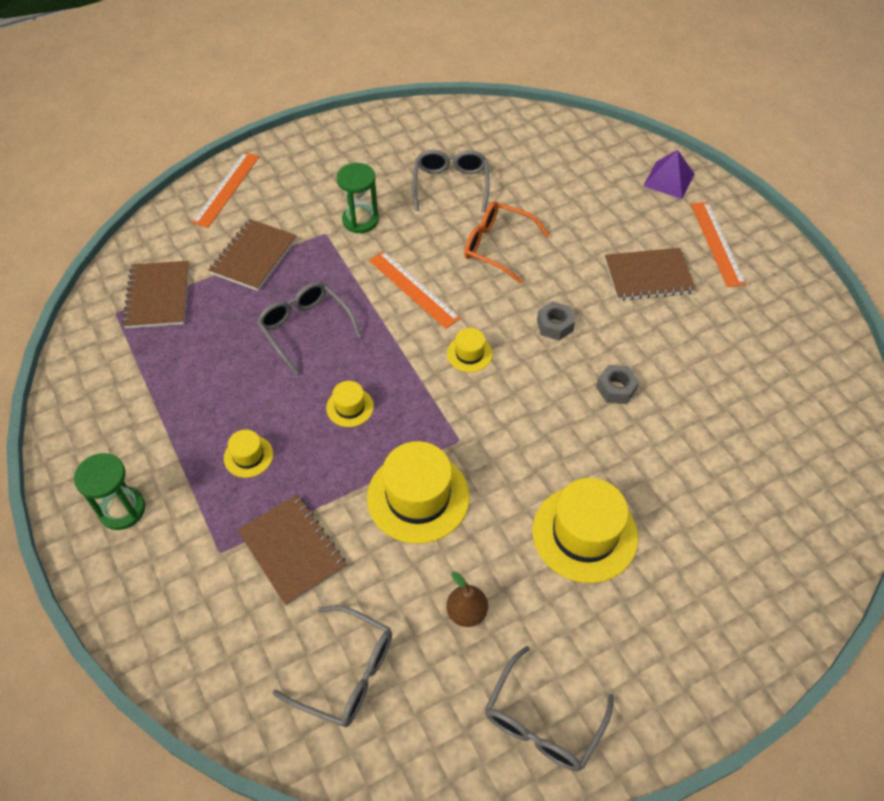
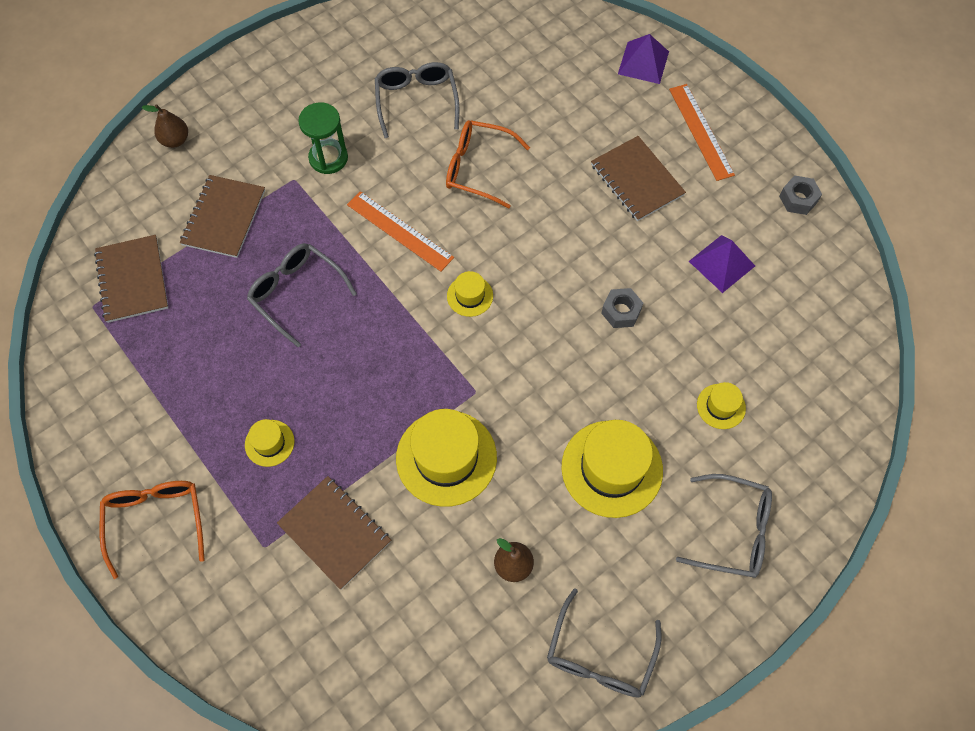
camera: 10 degrees left, 10 degrees up
(122, 509) = (156, 520): green hourglass -> orange glasses
(226, 189) = (175, 140): orange ruler -> brown pear
(347, 673) = (412, 643): grey glasses -> grey glasses (733, 531)
(350, 407) = (360, 374): yellow hat -> yellow hat (721, 406)
(554, 325) = (550, 251): grey nut -> grey nut (798, 199)
(648, 276) = (637, 180): brown notebook -> brown notebook turned 75 degrees clockwise
(723, 360) = (722, 263): none -> purple pyramid

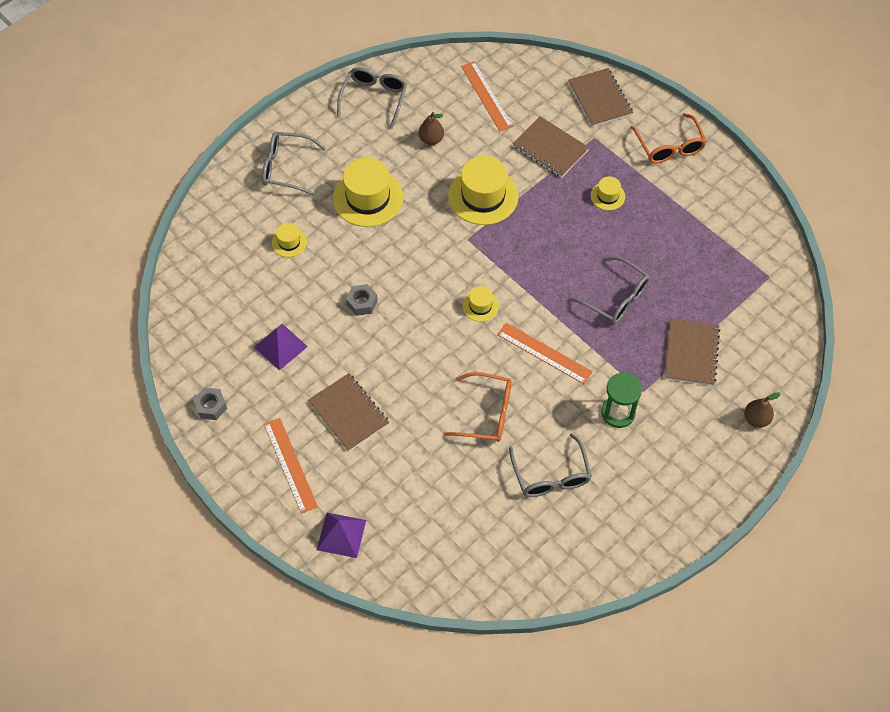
camera: 175 degrees right, 5 degrees down
(132, 280) = (746, 298): brown notebook -> brown notebook (600, 99)
(417, 645) = (486, 96): none -> orange ruler

